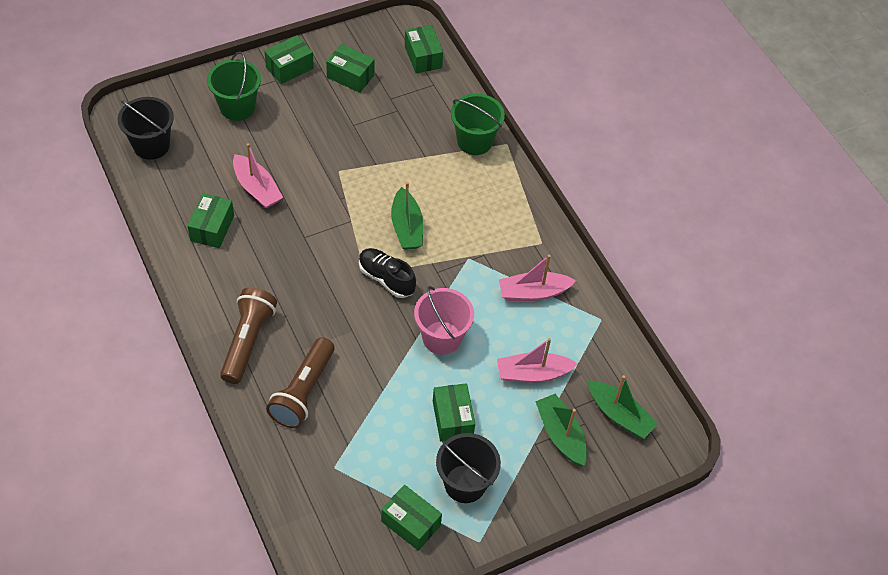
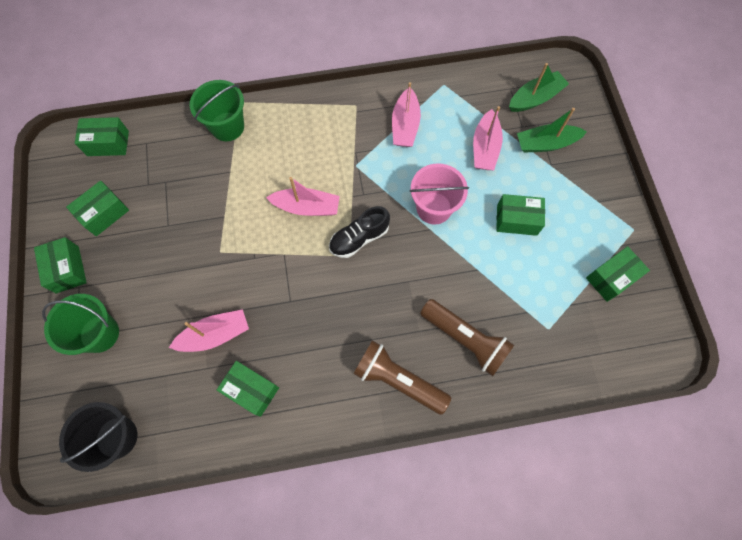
camera: 70 degrees left, 15 degrees up
(406, 227) = (306, 207): green boat -> pink boat
(465, 484) = (580, 226): black bucket -> none

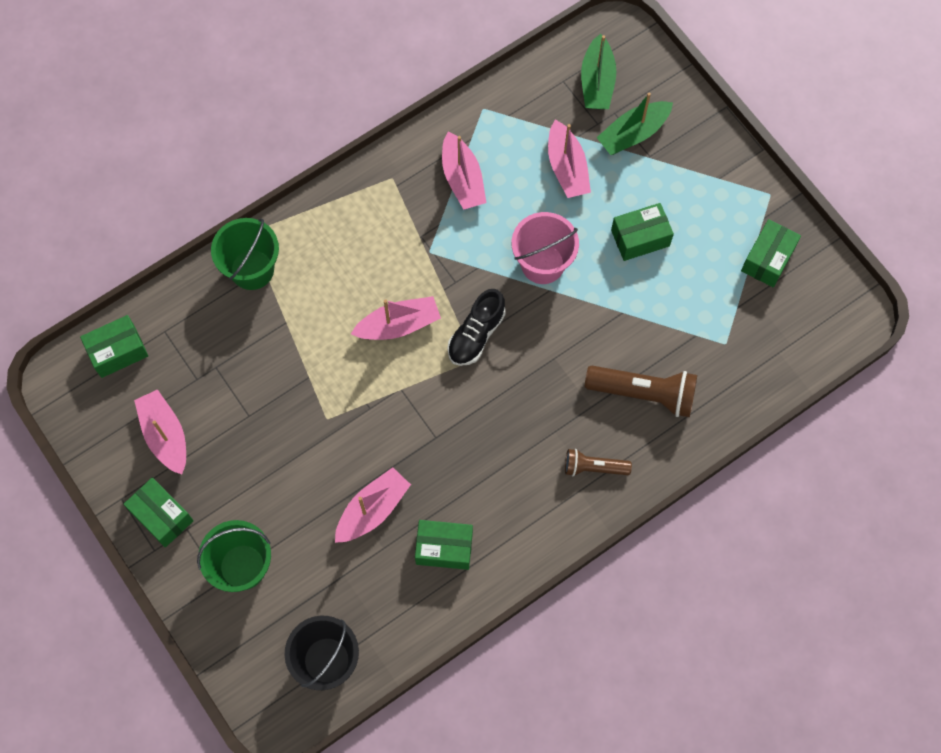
camera: 25 degrees left, 0 degrees up
(104, 213) = (165, 435): green box -> pink boat
(398, 380) = (593, 467): brown flashlight -> brown flashlight, size x0.59
(535, 98) = (597, 82): green boat -> green boat turned 150 degrees clockwise

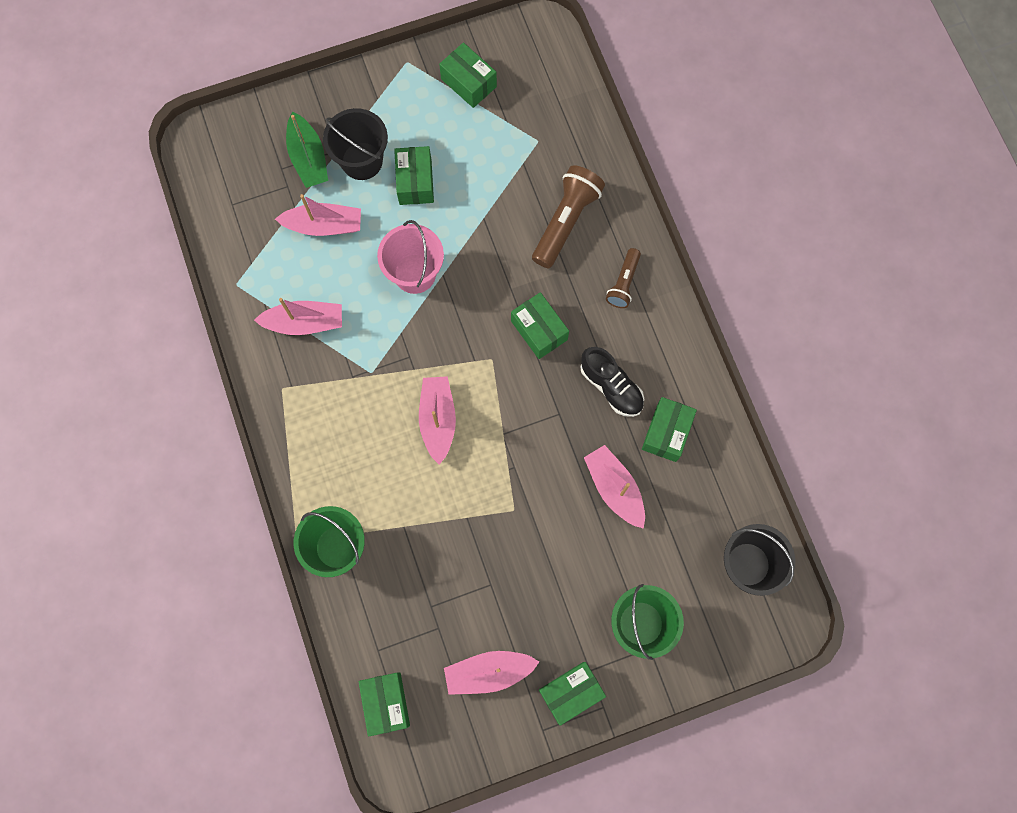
camera: 75 degrees left, 5 degrees up
(476, 335) = (468, 351): black shoe -> black shoe (611, 387)
(518, 396) = (539, 330): none -> green box
(597, 82) = (244, 174): green boat -> none
(646, 182) = (362, 161): none -> black bucket

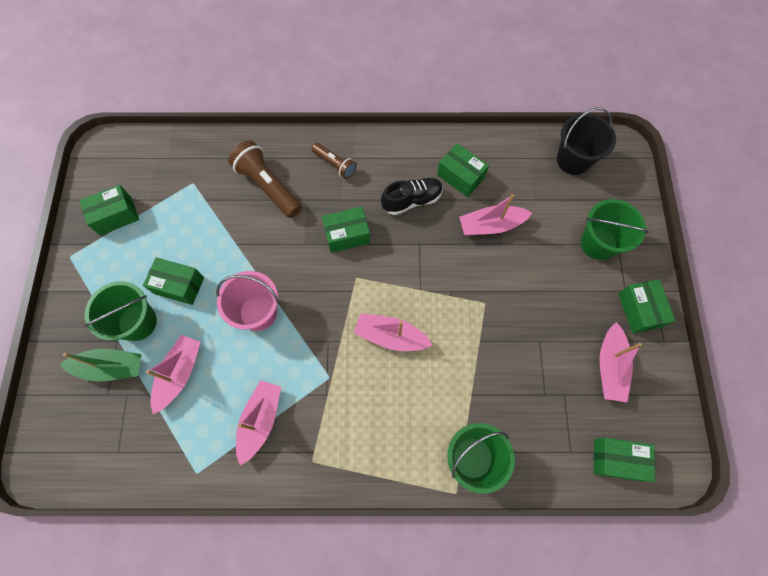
camera: 70 degrees left, 5 degrees down
(362, 161) = (137, 322): black bucket -> green bucket

